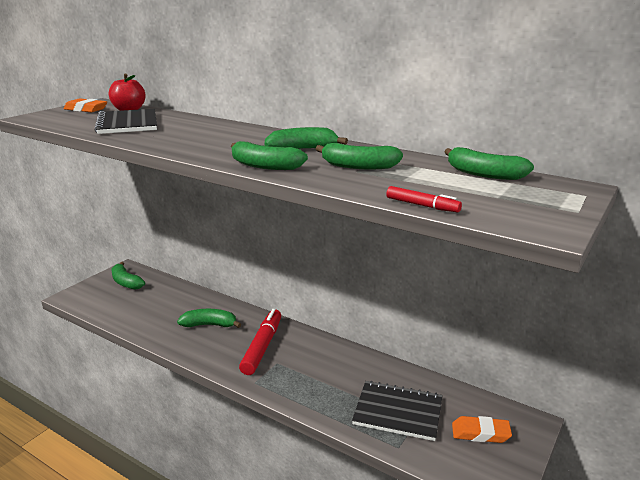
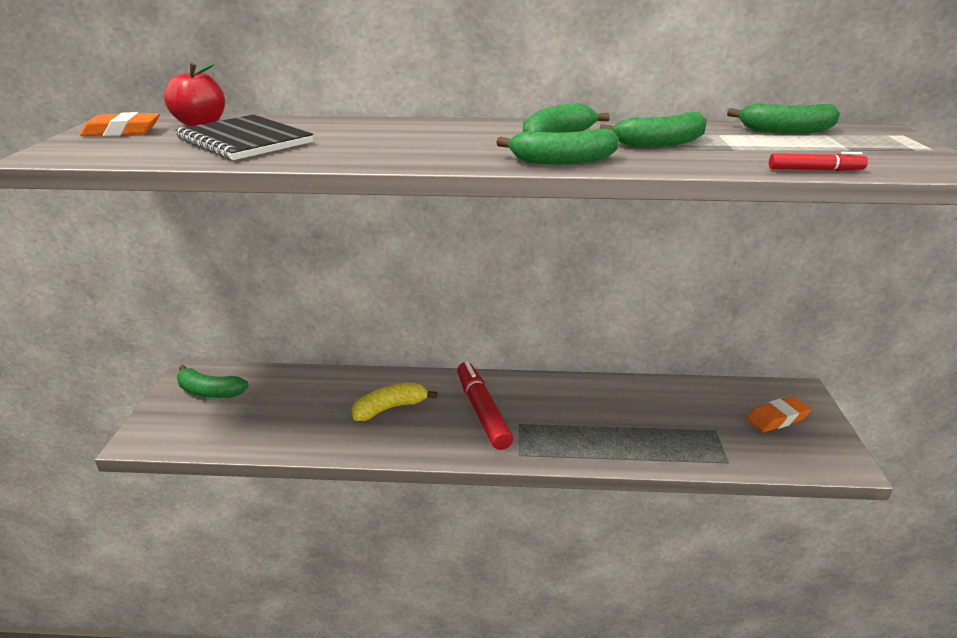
camera: 30 degrees left, 5 degrees up
(209, 325) = (390, 408): green banana -> yellow banana
(398, 412) = (690, 427): black notebook -> none

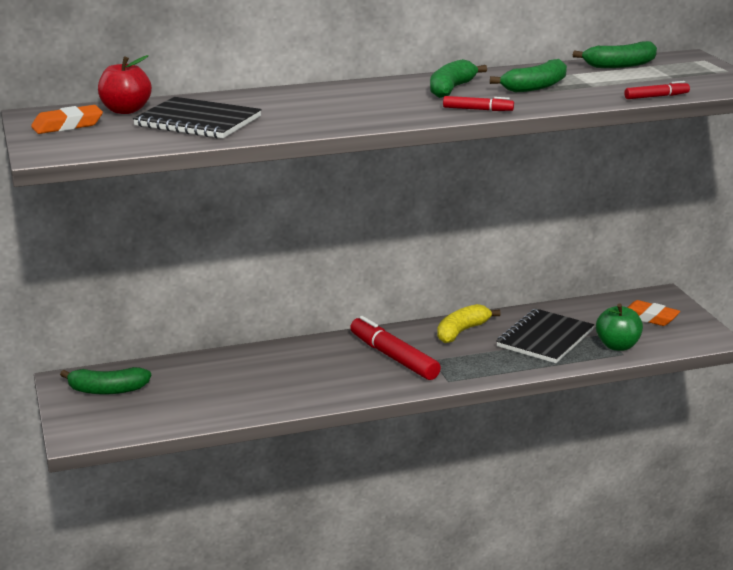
camera: 20 degrees left, 5 degrees down
(390, 408) = (305, 370): yellow banana -> yellow banana (461, 331)
(562, 161) = (477, 109): green banana -> red marker
(648, 421) = (545, 338): none -> black notebook
(726, 449) = (617, 346): none -> green apple
(777, 418) = (649, 317): orange eraser -> orange eraser turned 75 degrees clockwise

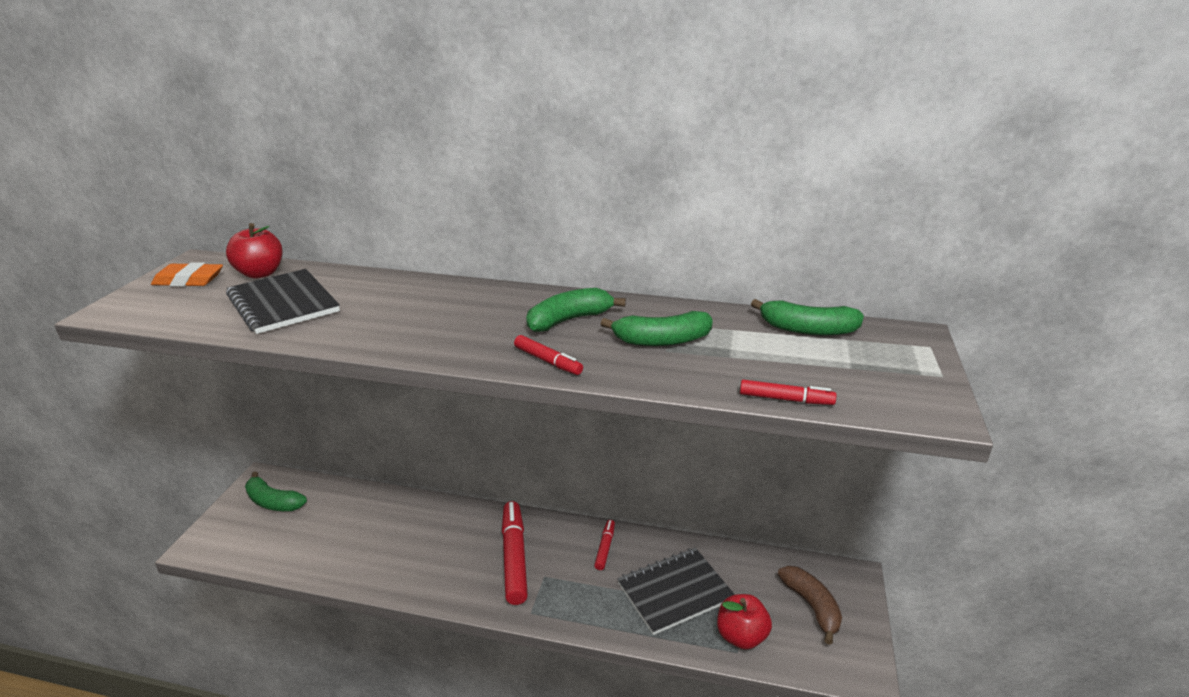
camera: 30 degrees right, 5 degrees up
(461, 331) = (605, 548): yellow banana -> red marker
(617, 346) = (741, 636): green apple -> red apple
(649, 317) = (811, 606): orange eraser -> brown banana

